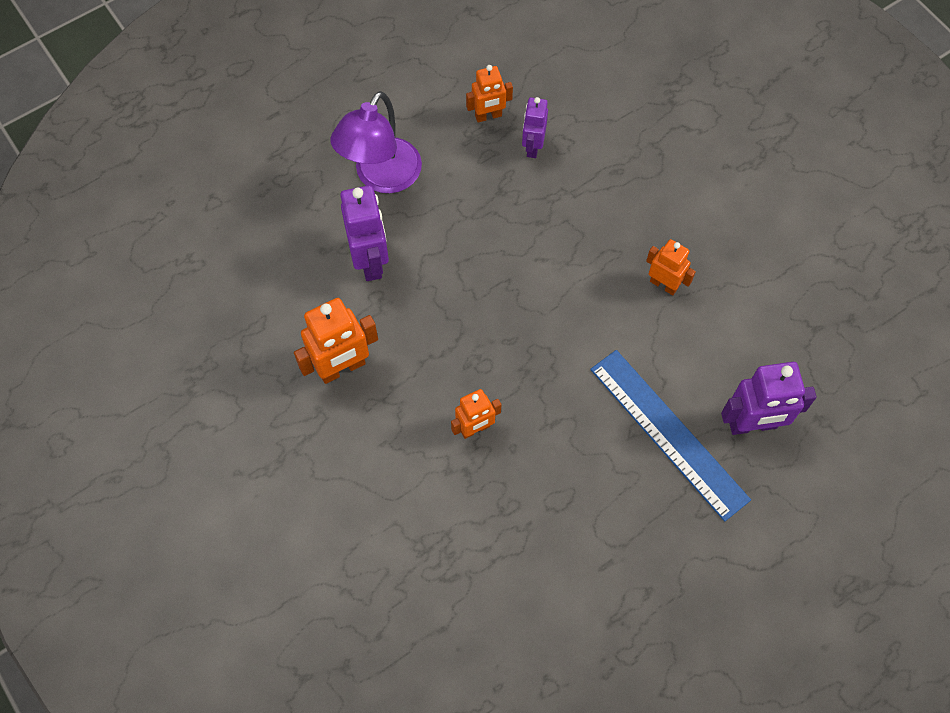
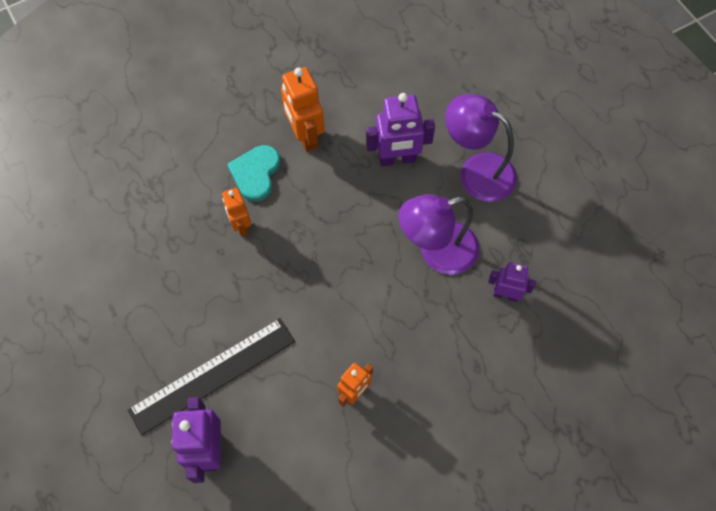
camera: 95 degrees right, 0 degrees up
(400, 421) = (255, 173): none -> turquoise heart
(488, 116) = (539, 260): orange robot -> none
(489, 213) = (437, 252): none -> purple lamp
(668, 433) = (212, 375): blue ruler -> black ruler

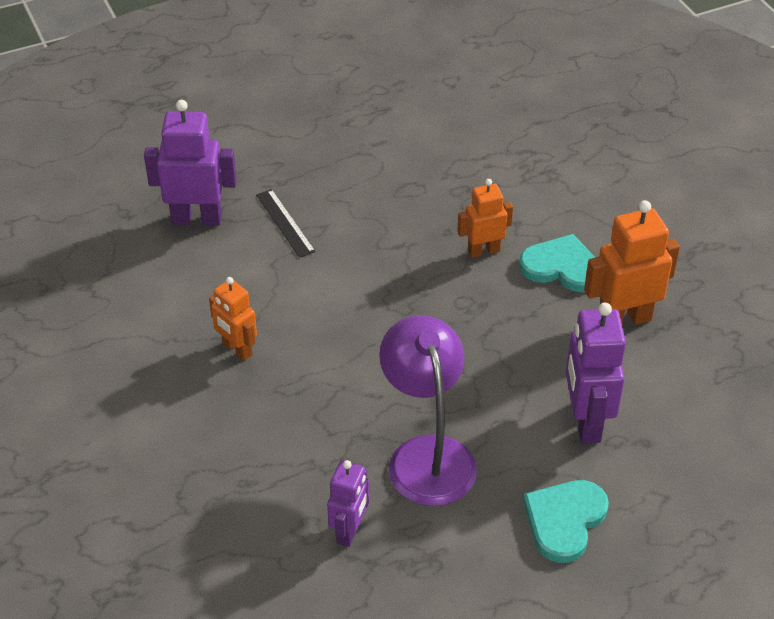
camera: 95 degrees right, 20 degrees down
(212, 375) = (285, 223): black ruler -> black ruler, size x0.49
(476, 171) = (564, 520): purple lamp -> turquoise heart

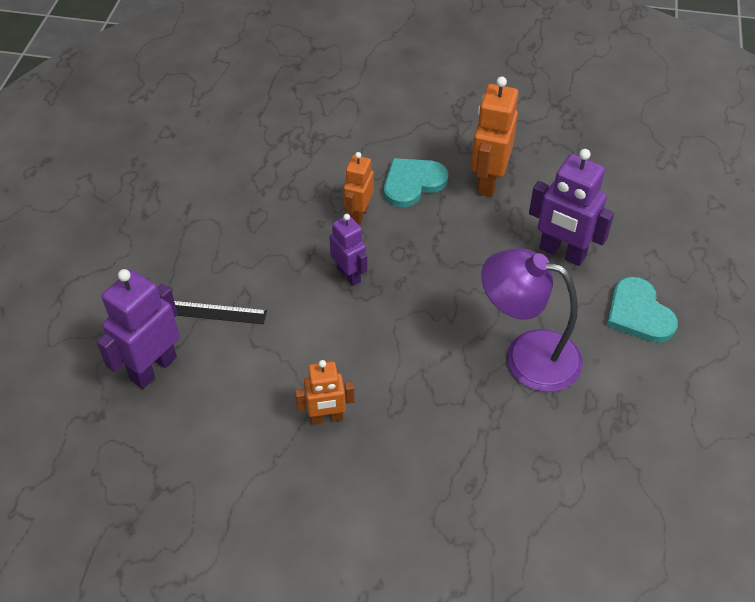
camera: 55 degrees left, 5 degrees up
(349, 531) = (565, 442): purple robot -> purple robot (349, 275)

